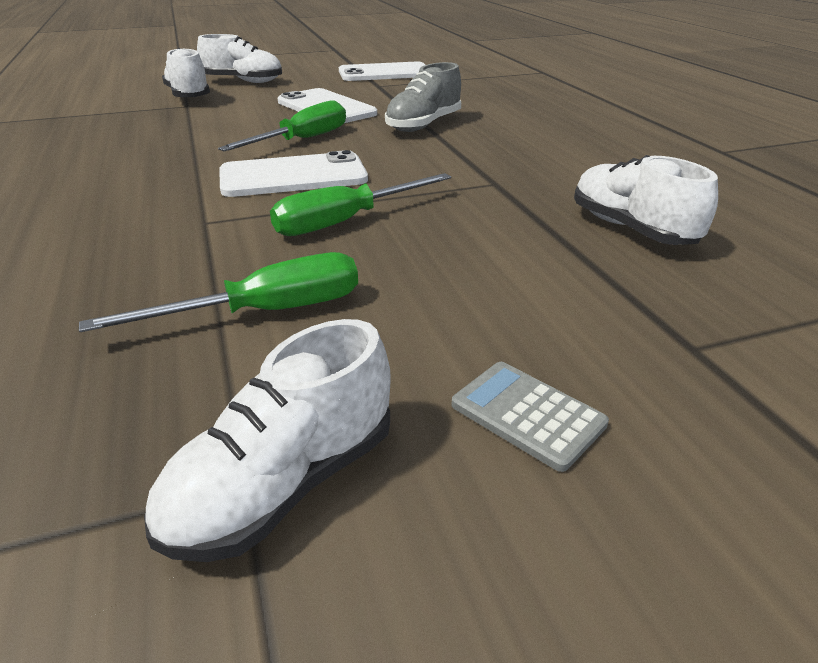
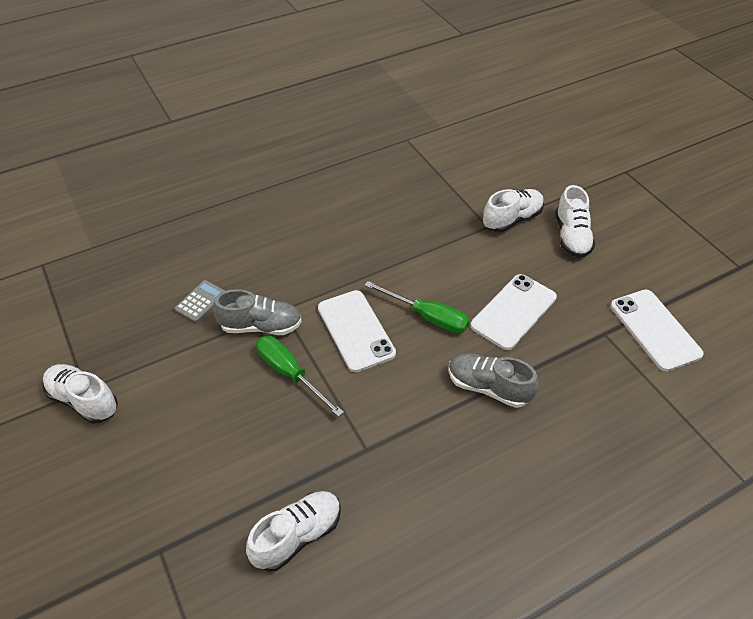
camera: 80 degrees right, 15 degrees up
(226, 240) = (261, 326): none -> grey shoe
(265, 312) = (190, 364): green screwdriver -> none
(527, 414) = (113, 474): grey calculator -> grey calculator (201, 301)

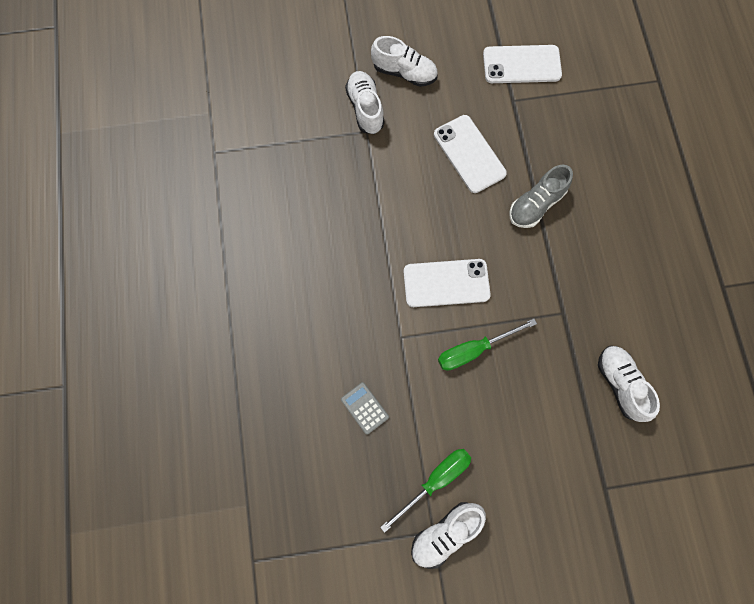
camera: 70 degrees left, 25 degrees up
(261, 326) = (413, 361): grey shoe -> none
(427, 317) = (451, 221): green screwdriver -> green screwdriver (435, 480)

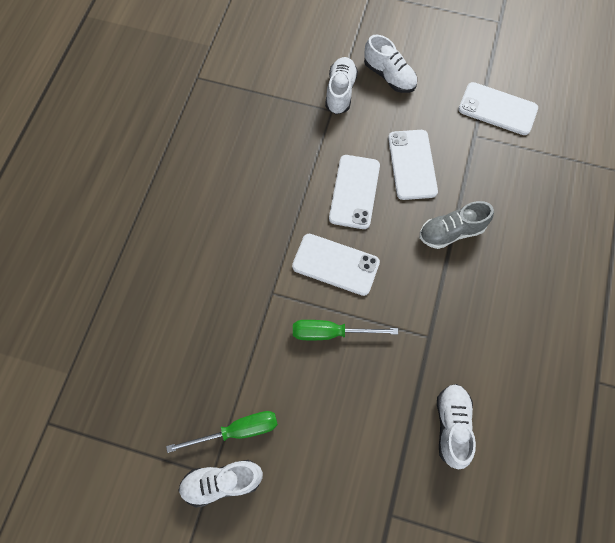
camera: 25 degrees right, 5 degrees down
(364, 408) = (209, 338): grey calculator -> none
(429, 204) = (354, 192): none -> white phone

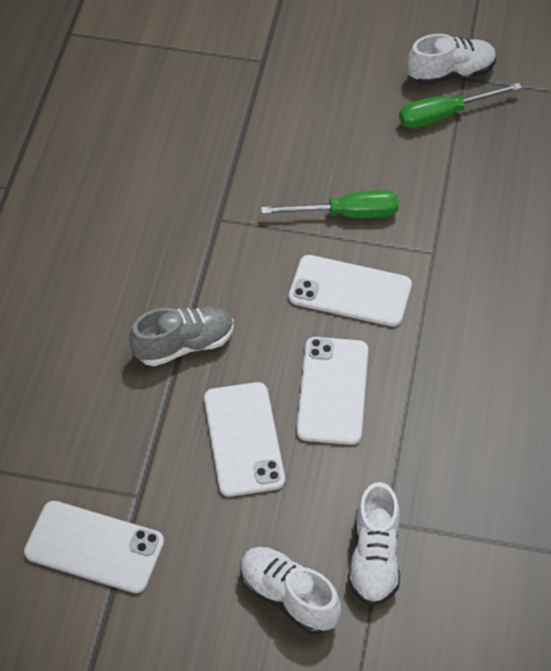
camera: 175 degrees right, 15 degrees down
(452, 425) = (191, 136): white shoe -> none

